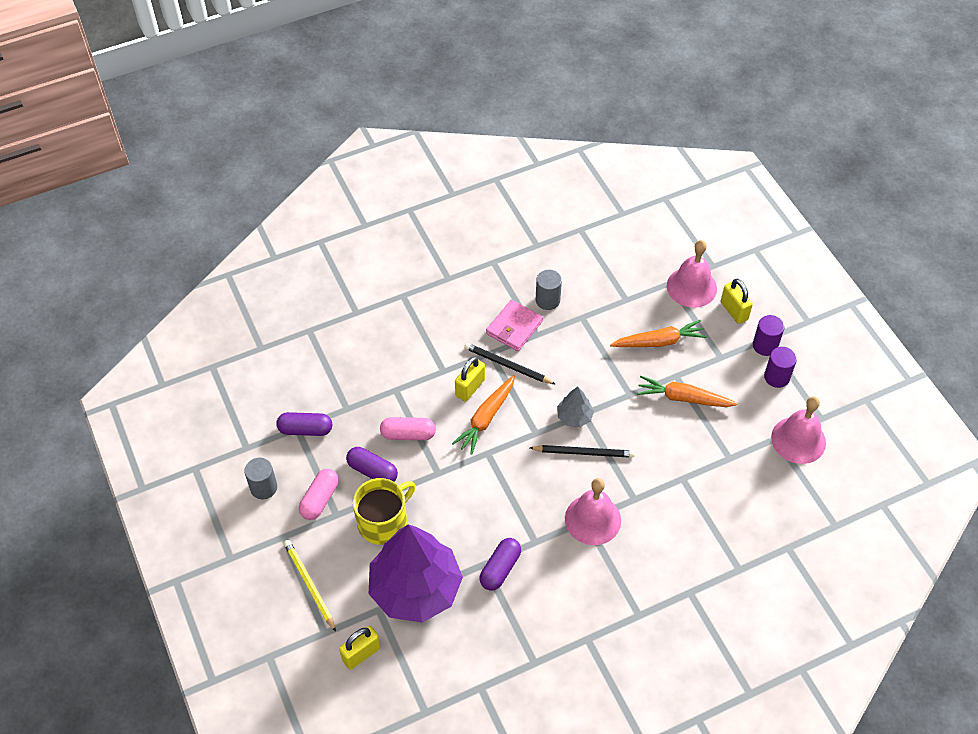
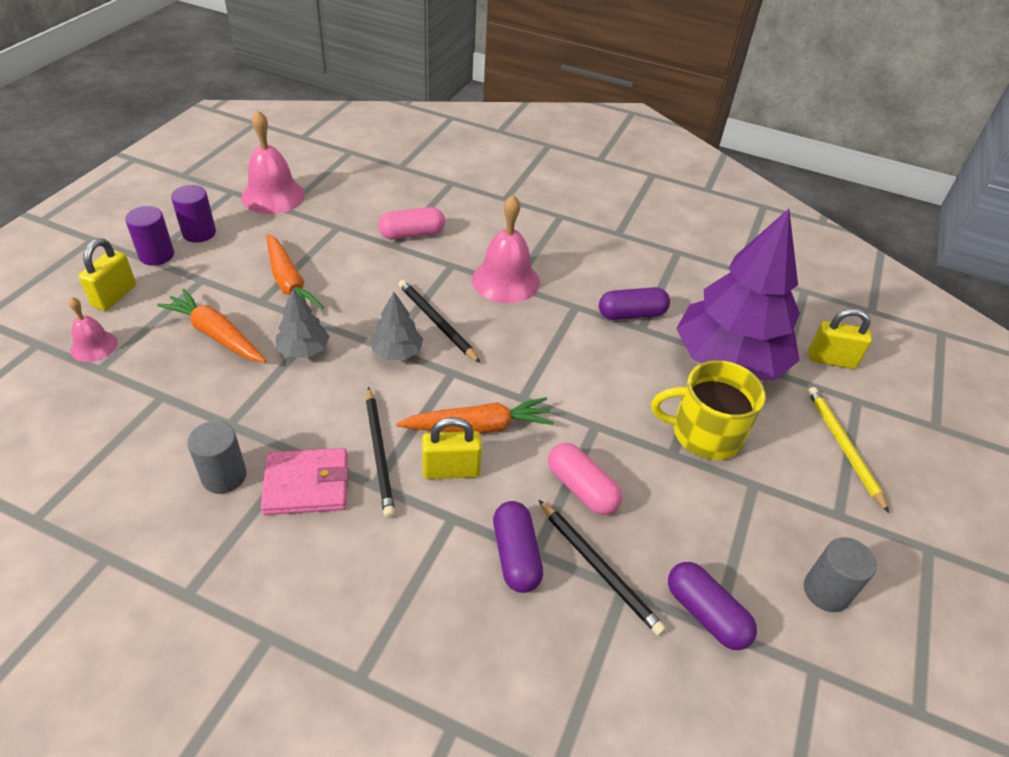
camera: 135 degrees left, 10 degrees down
(309, 585) = (843, 447): yellow pencil -> yellow pencil turned 150 degrees clockwise
(320, 499) = (760, 515): pink capsule -> pink capsule (412, 234)
(364, 407) = (599, 568): none -> black pencil
(372, 471) = (666, 489): purple capsule -> purple capsule (516, 555)
(613, 374) = (304, 350): none -> grey tree
(691, 287) = (94, 346): pink bell -> pink bell, size x0.56

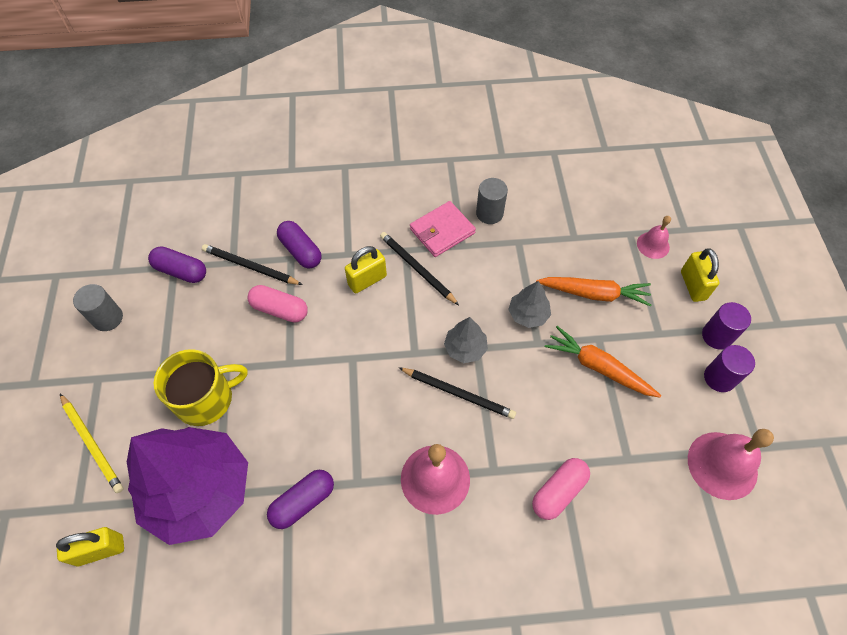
camera: 155 degrees right, 15 degrees up
(478, 426) = (369, 319): orange carrot -> none

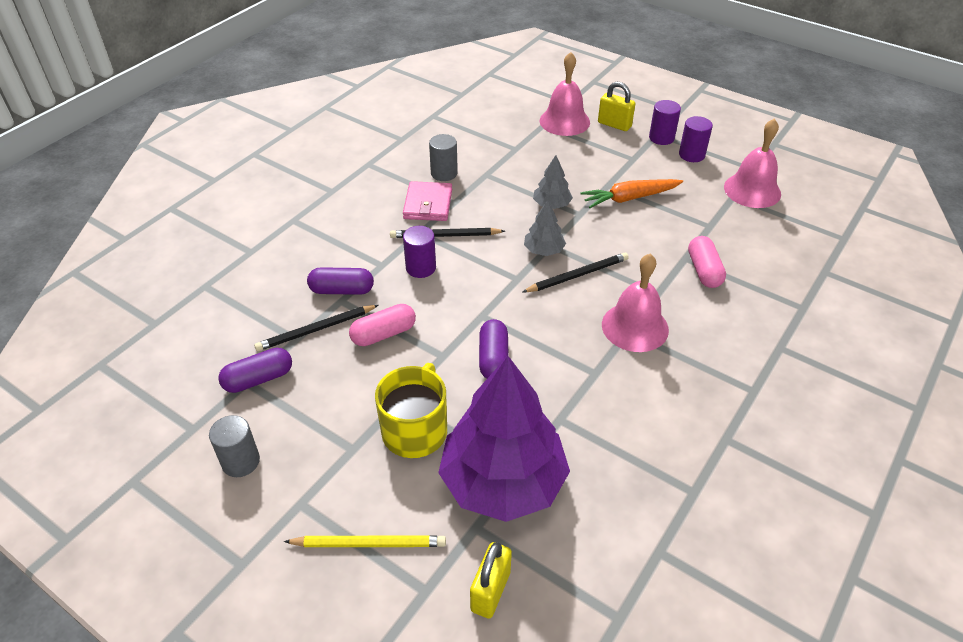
camera: 50 degrees left, 15 degrees down
(303, 502) = (581, 415): purple capsule -> purple capsule (493, 358)
(367, 280) = (421, 268): yellow padlock -> purple cylinder
(594, 294) = (571, 167): orange carrot -> none
(653, 245) = (564, 121): pink bell -> pink bell, size x1.78

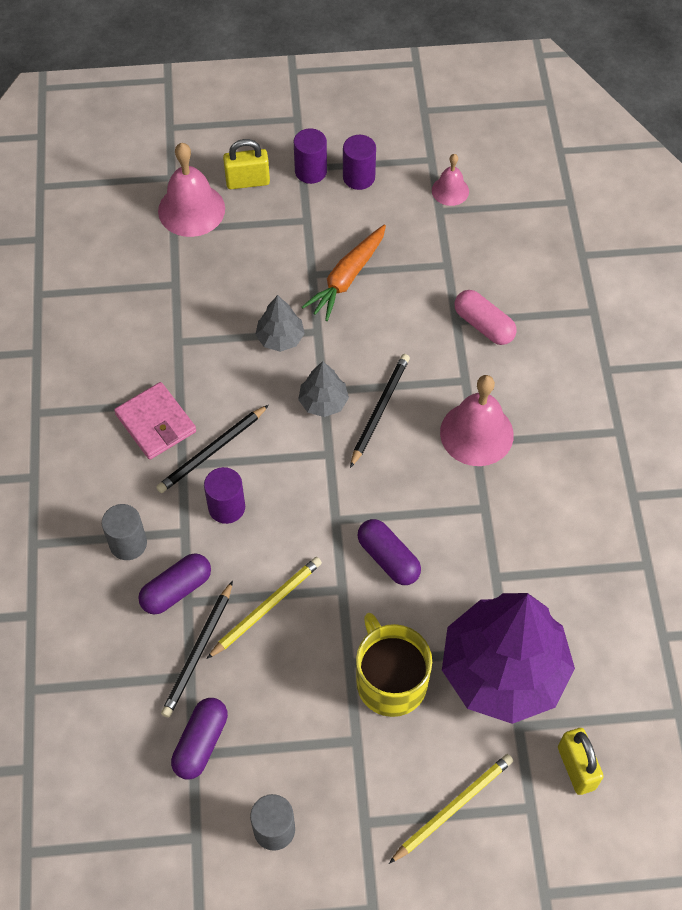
camera: 40 degrees left, 15 degrees up
(383, 334) = (266, 607): pink capsule -> yellow pencil
(444, 173) = (132, 370): grey cylinder -> grey cylinder (128, 543)
(752, 190) = (450, 190): pink bell -> pink bell, size x0.56

